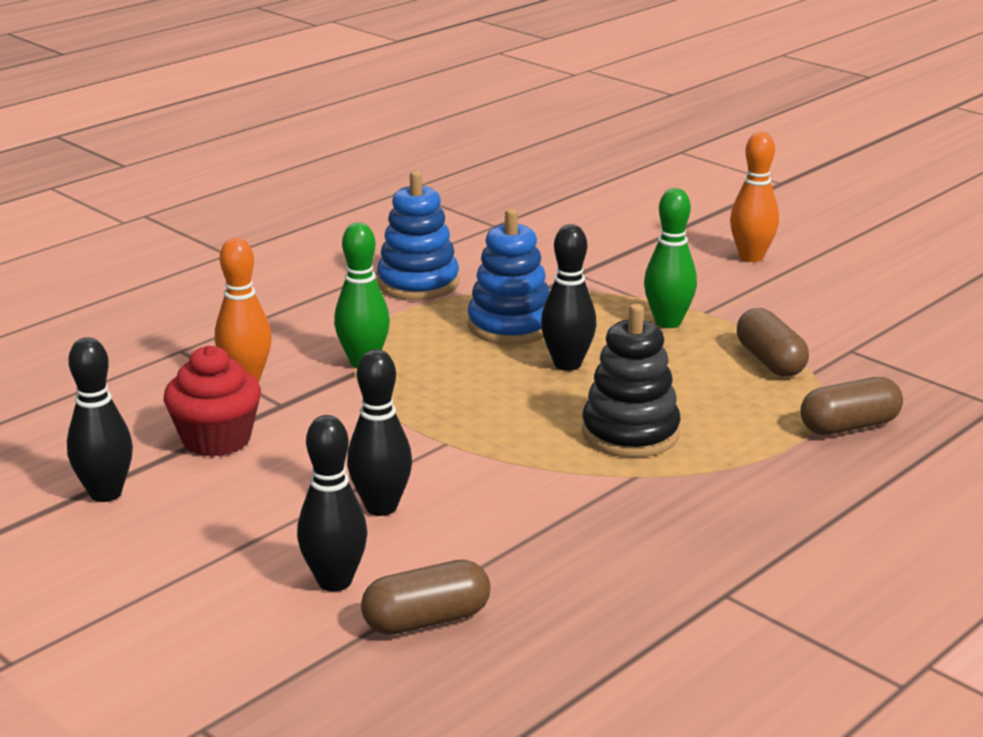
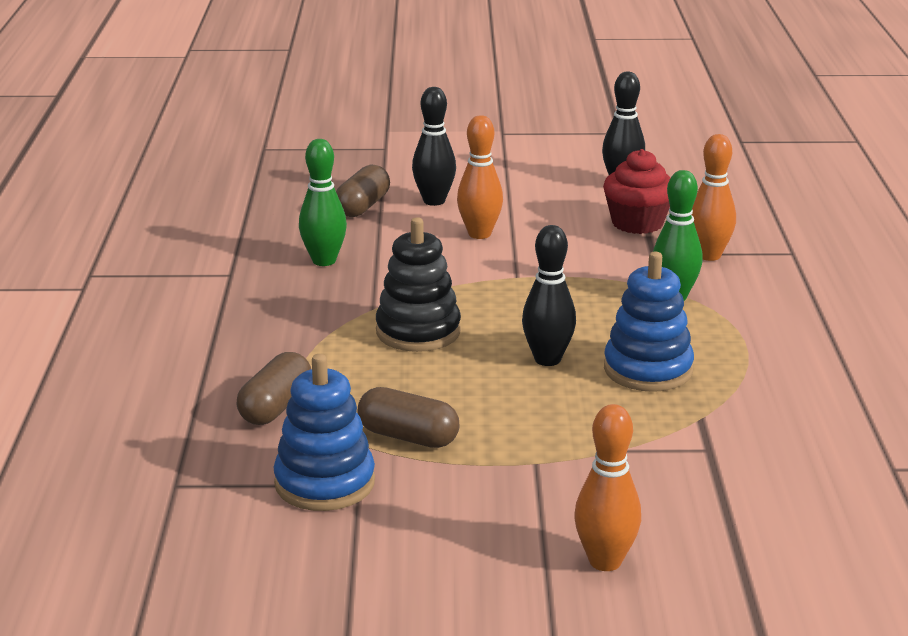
camera: 135 degrees right, 0 degrees up
(381, 507) = (479, 234): black bowling pin -> orange bowling pin
(418, 283) = (792, 371): blue stacking toy -> blue stacking toy (325, 483)
(668, 322) = (544, 434): green bowling pin -> green bowling pin (324, 261)

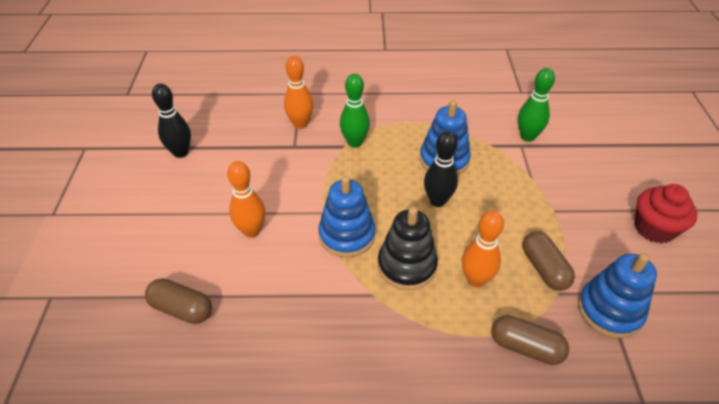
camera: 90 degrees left, 20 degrees up
(324, 261) = (287, 332): green bowling pin -> green bowling pin (527, 137)
(408, 437) = (544, 268): brown capsule -> brown capsule turned 45 degrees counterclockwise
(434, 201) = (183, 259): black bowling pin -> none
(473, 292) = (347, 235): none -> blue stacking toy
(605, 561) = (634, 188): orange bowling pin -> orange bowling pin (475, 279)
(637, 223) = (248, 150): red cupcake -> red cupcake (654, 228)

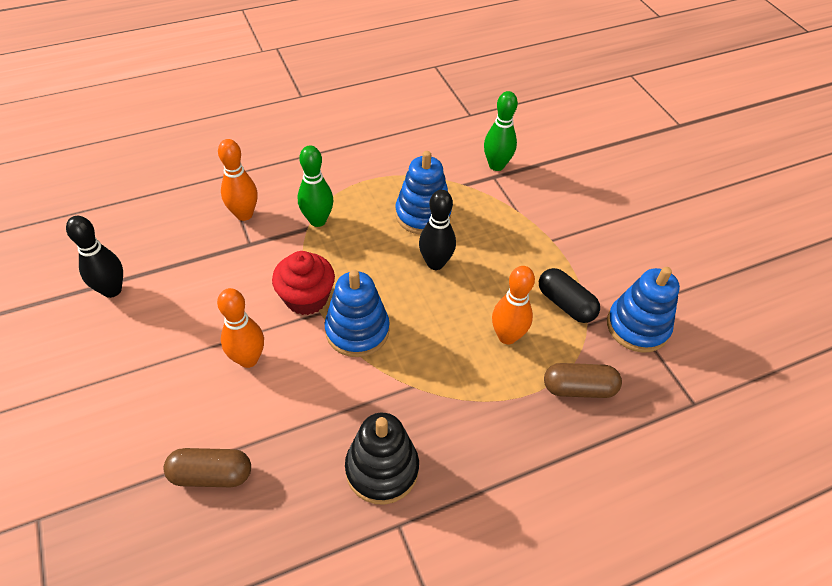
camera: 25 degrees left, 5 degrees up
(407, 266) = (434, 344): black stacking toy -> black stacking toy (382, 469)
(544, 268) = (565, 304): brown capsule -> black capsule
(654, 228) = (646, 232): red cupcake -> red cupcake (306, 298)

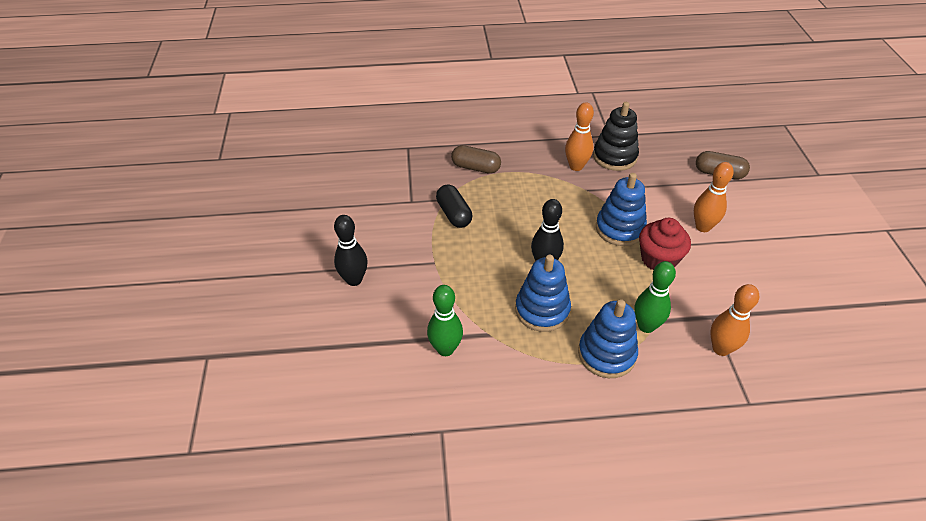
camera: 160 degrees left, 5 degrees down
(112, 290) = (829, 299): black bowling pin -> black bowling pin (354, 280)
(507, 336) = (509, 203): orange bowling pin -> orange bowling pin (576, 166)
(637, 326) = (411, 190): blue stacking toy -> blue stacking toy (606, 354)

